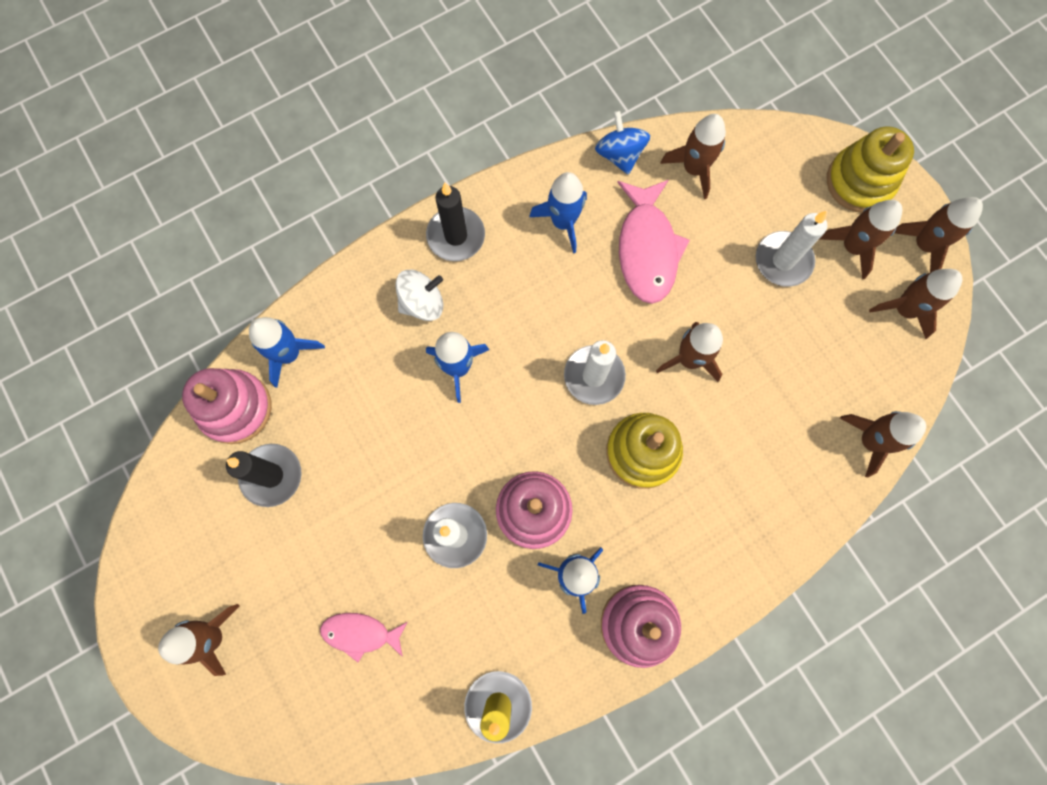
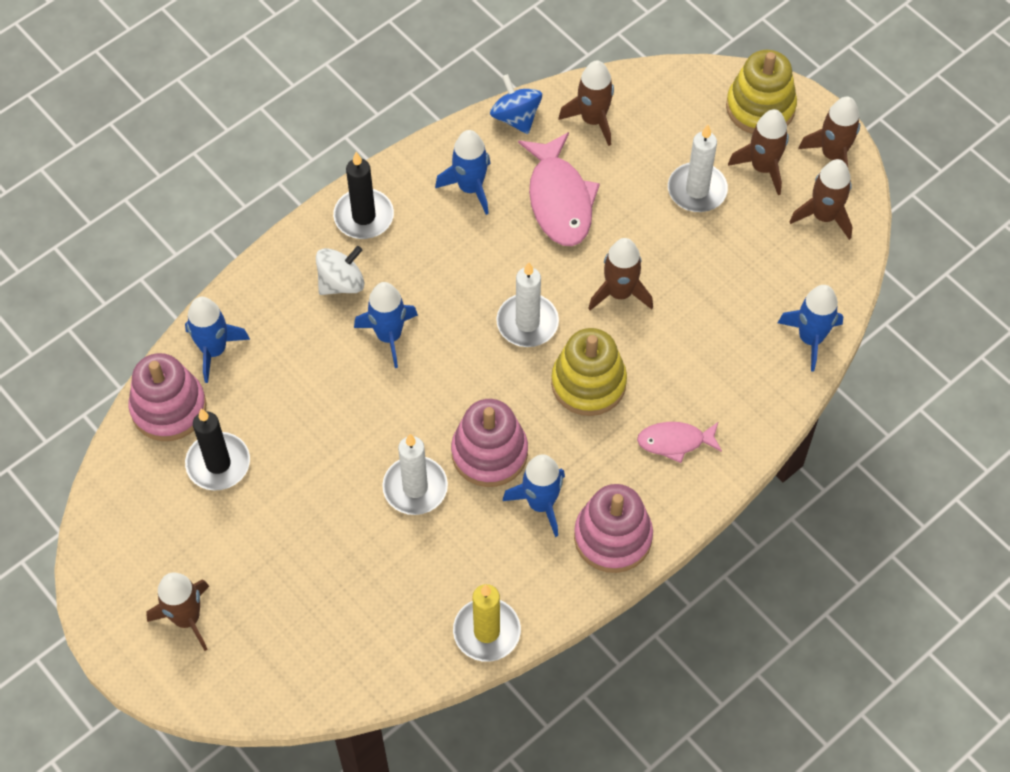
camera: 10 degrees left, 15 degrees down
(360, 633) = (337, 590): pink fish -> pink fish (675, 442)
(870, 441) = (810, 338): brown rocket -> blue rocket

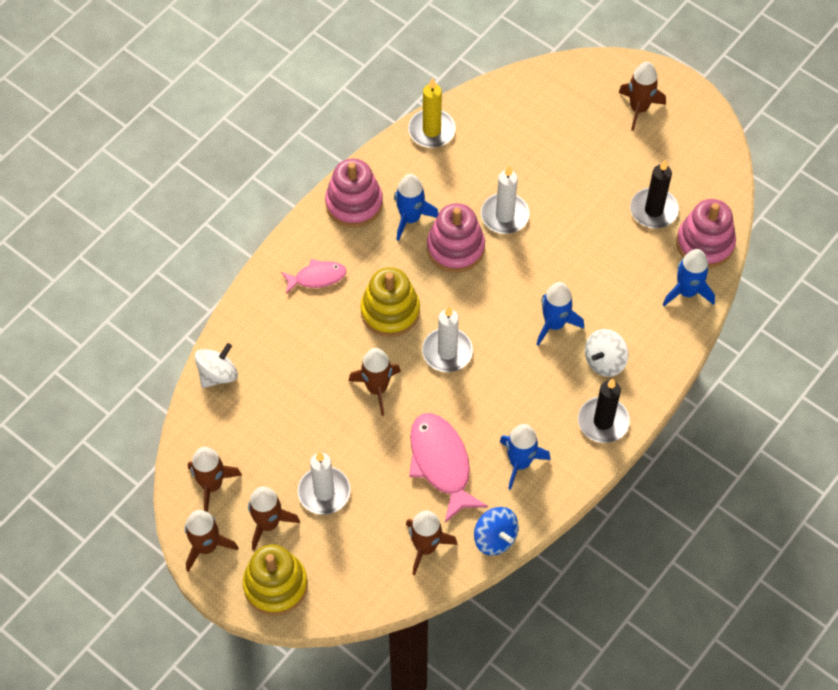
camera: 170 degrees right, 0 degrees up
(810, 338) = (218, 374): blue rocket -> white spinning top

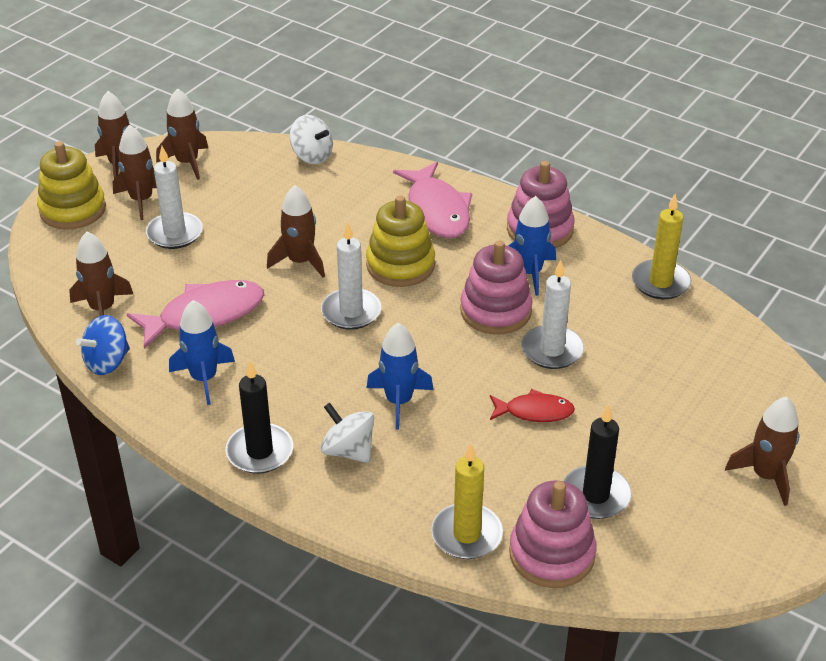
camera: 85 degrees right, 20 degrees down
(317, 277) = (437, 210): pink fish -> pink fish, size x1.72
(570, 236) = (534, 412): none -> red fish
(687, 292) = (467, 534): blue rocket -> yellow candle

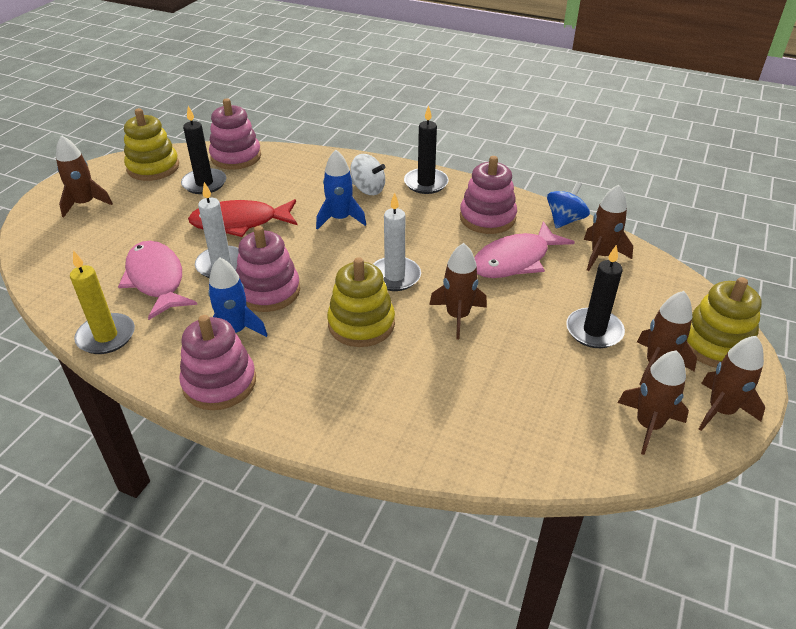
camera: 170 degrees right, 0 degrees up
(175, 233) = (594, 331): white candle -> black candle
(204, 378) = (487, 218): blue rocket -> pink stacking toy
(312, 156) = (505, 458): white spinning top -> none
(437, 210) = (334, 394): pink fish -> pink fish (156, 280)
(467, 534) = (286, 160): yellow candle -> none
(534, 412) = (240, 223): red fish -> red fish, size x1.72
(687, 545) = (153, 167): none -> yellow stacking toy

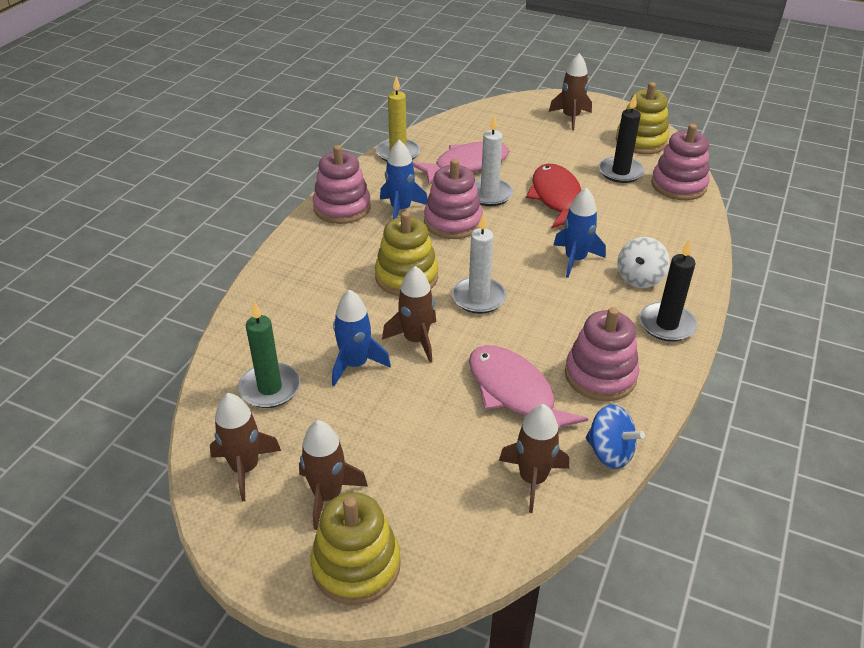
camera: 90 degrees right, 0 degrees up
(496, 356) = (355, 364): none -> blue rocket
(541, 419) = (270, 388): none -> green candle
(594, 331) = (388, 447): black candle -> none
(720, 410) = (251, 539): brown rocket -> none

